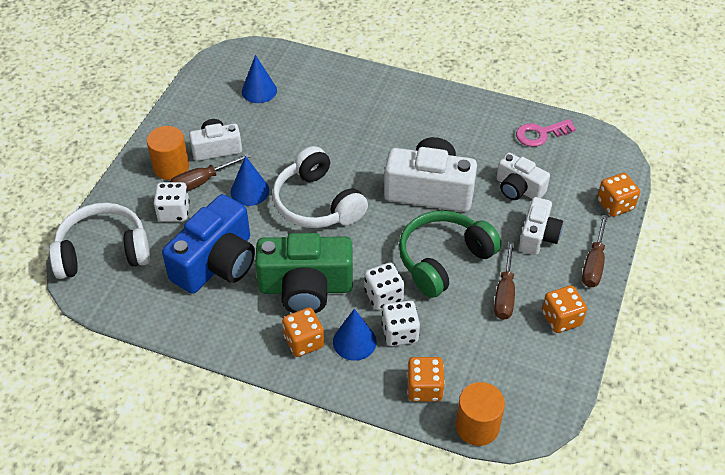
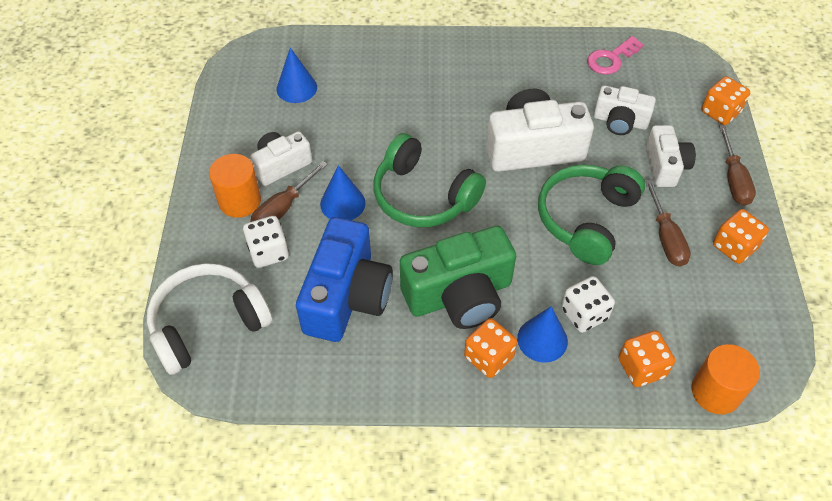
camera: 20 degrees left, 5 degrees up
(317, 203) = (423, 196): white headphones -> green headphones
(383, 296) = (546, 278): white dice -> none

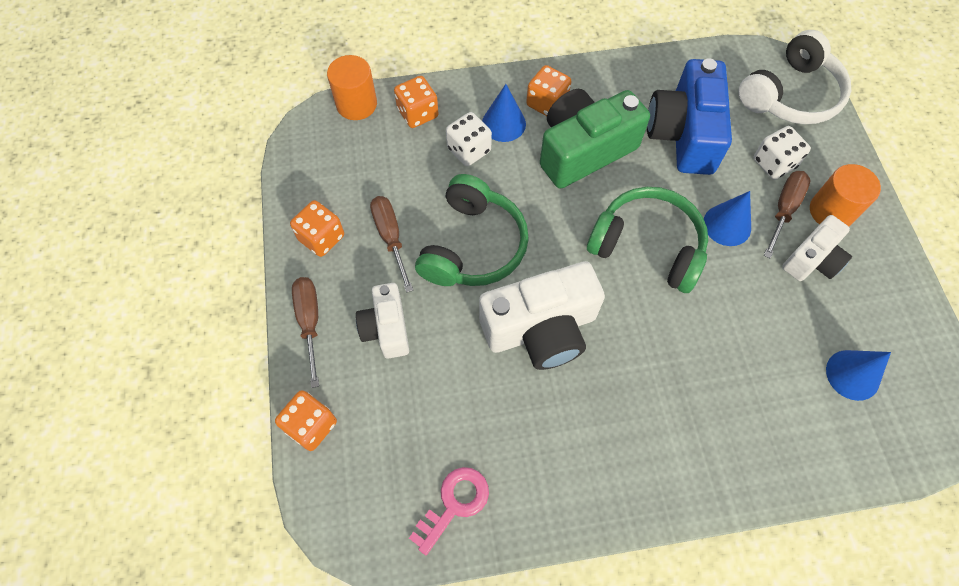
camera: 170 degrees right, 10 degrees up
(620, 121) = (440, 388): white camera -> none

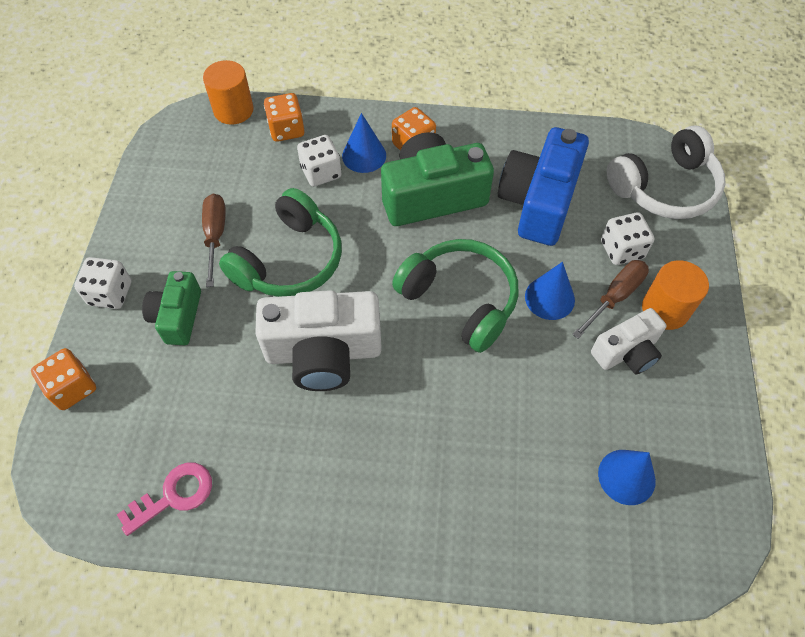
camera: 15 degrees right, 5 degrees down
(309, 321) = (110, 293): brown screwdriver -> white dice
(321, 238) = (152, 221): orange dice -> none
(386, 328) = (177, 317): white camera -> green camera

